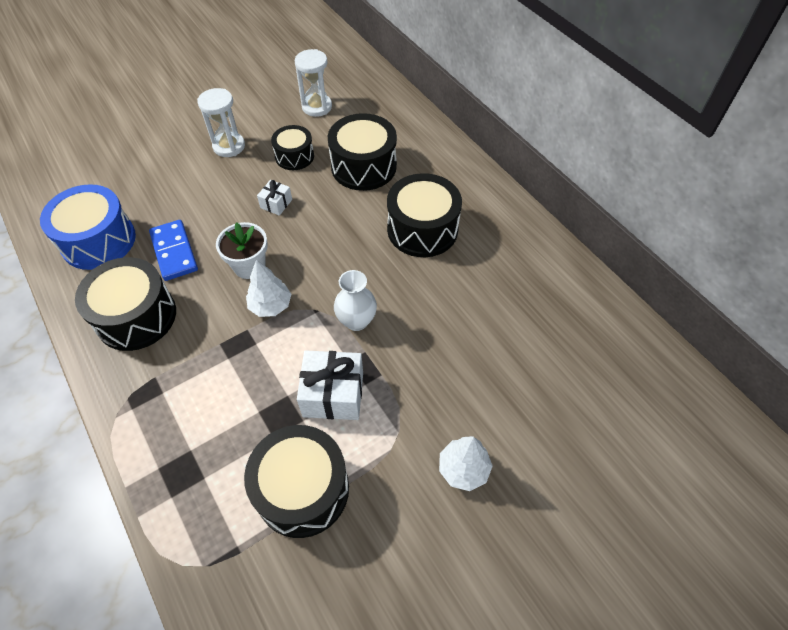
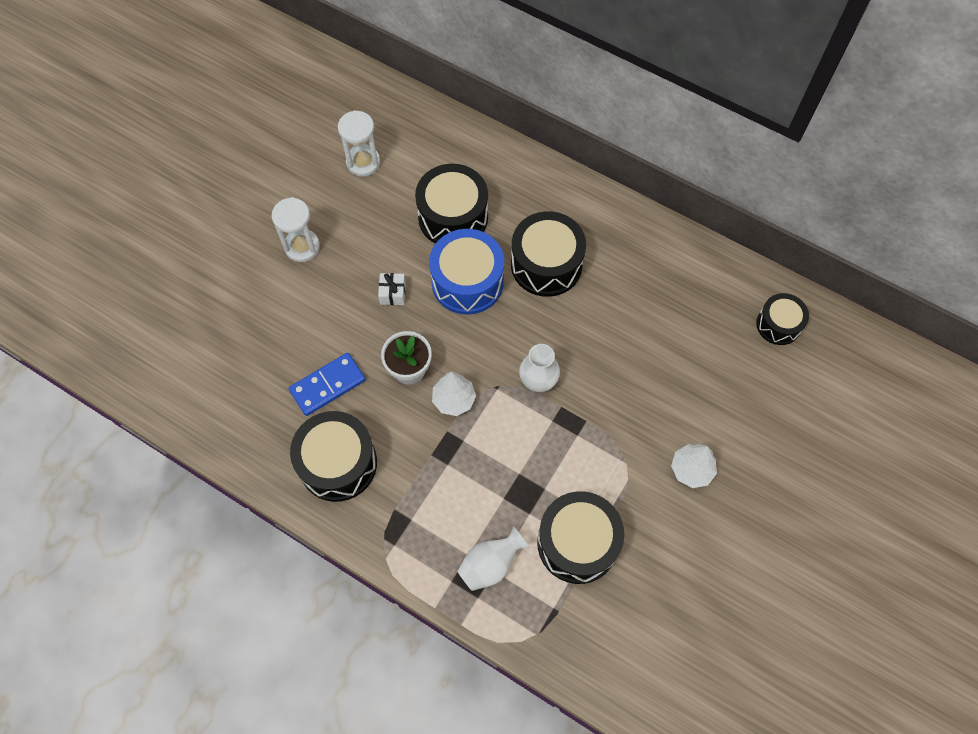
camera: 25 degrees left, 10 degrees up
(98, 241) = (244, 405): blue drum -> blue drum (467, 282)
(174, 252) = (328, 385): blue domino -> blue domino turned 75 degrees counterclockwise
(205, 470) = (490, 564): none -> white vase
(294, 156) = (377, 232): black drum -> black drum (778, 324)
(333, 394) = (556, 455): white gift -> none

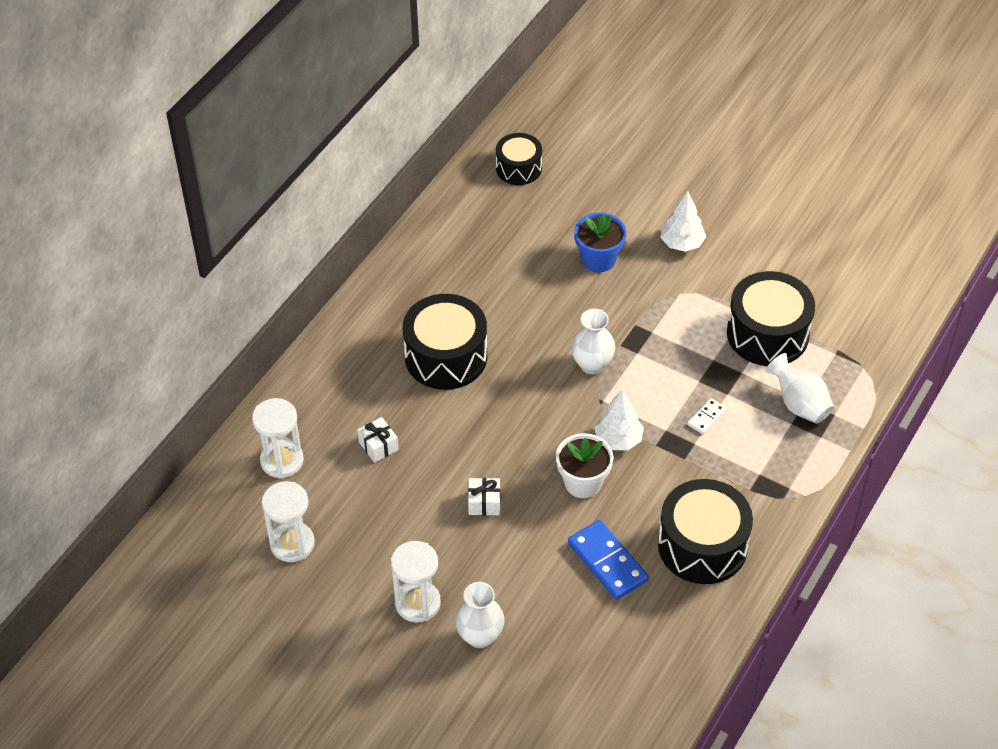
camera: 90 degrees left, 15 degrees down
(267, 290) = (480, 636): none -> white vase
(441, 152) = (282, 460): none -> white hourglass
(453, 217) = (378, 446): black drum -> white gift
(467, 282) = (468, 430): blue drum -> none
(476, 477) = (706, 417): none -> white domino
(665, 392) = (598, 259): none -> blue flower pot

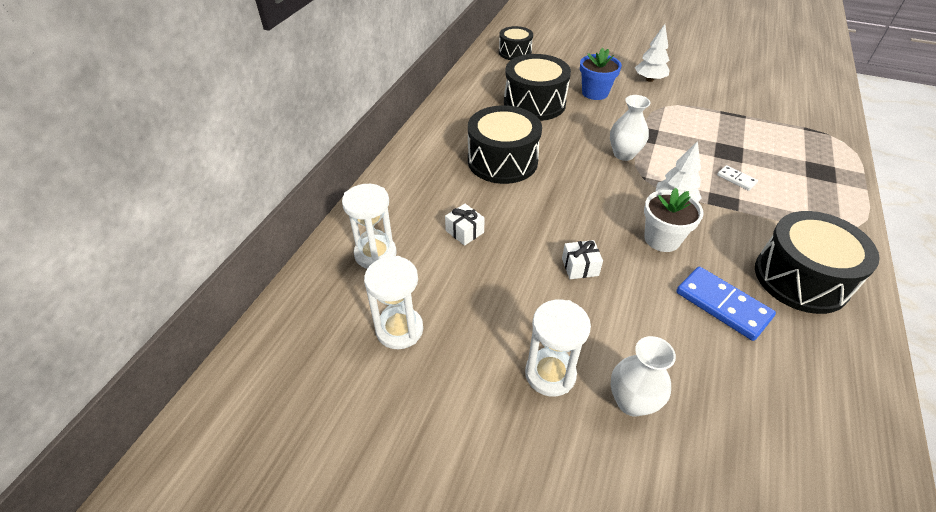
camera: 10 degrees left, 5 degrees down
(706, 417) = (736, 179): white domino -> white domino turned 75 degrees counterclockwise
(767, 334) = (745, 122): black drum -> black drum (534, 103)
(799, 404) = (802, 163): white vase -> none

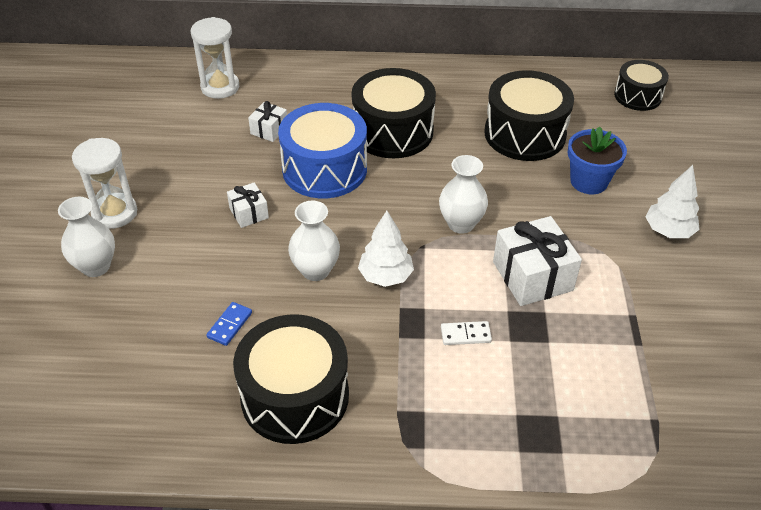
camera: 70 degrees right, 0 degrees up
(399, 330) = (141, 122): white hourglass -> none
(535, 208) = (324, 169): none -> blue drum
(662, 239) = (315, 270): white flower pot -> white vase
(682, 138) = (532, 276): none -> white gift
(722, 305) = (230, 325): blue domino -> blue domino, size x0.52
(736, 179) = (465, 334): white domino -> white domino turned 60 degrees clockwise

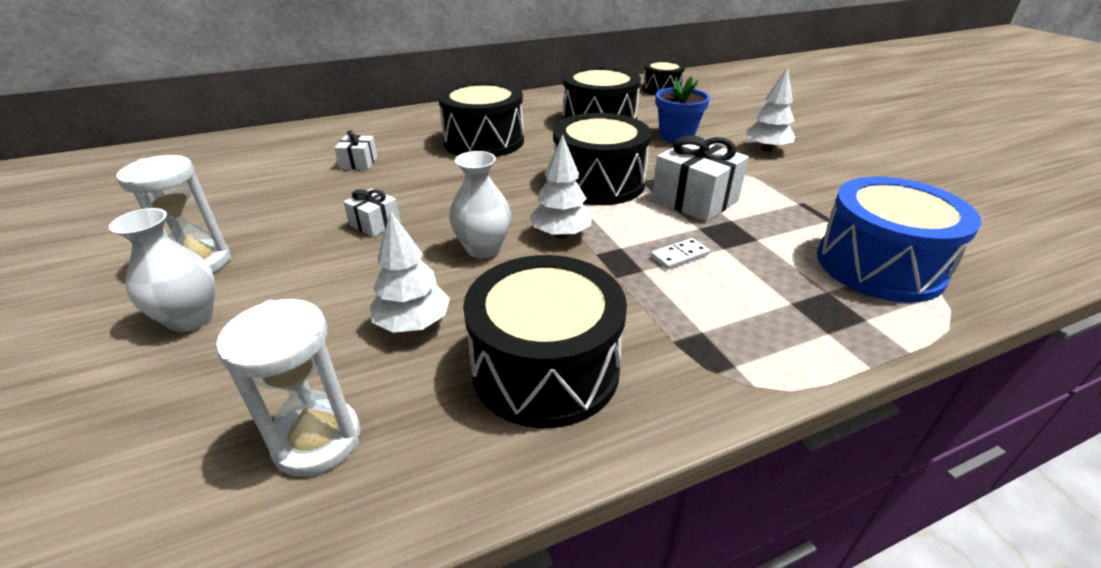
camera: 25 degrees left, 10 degrees down
(220, 87) = (287, 146): white hourglass -> white hourglass (317, 440)
(230, 325) = (413, 324): blue domino -> white tree
(324, 169) = (436, 176): blue drum -> blue drum (879, 265)
(461, 224) = (598, 182): white vase -> black drum

